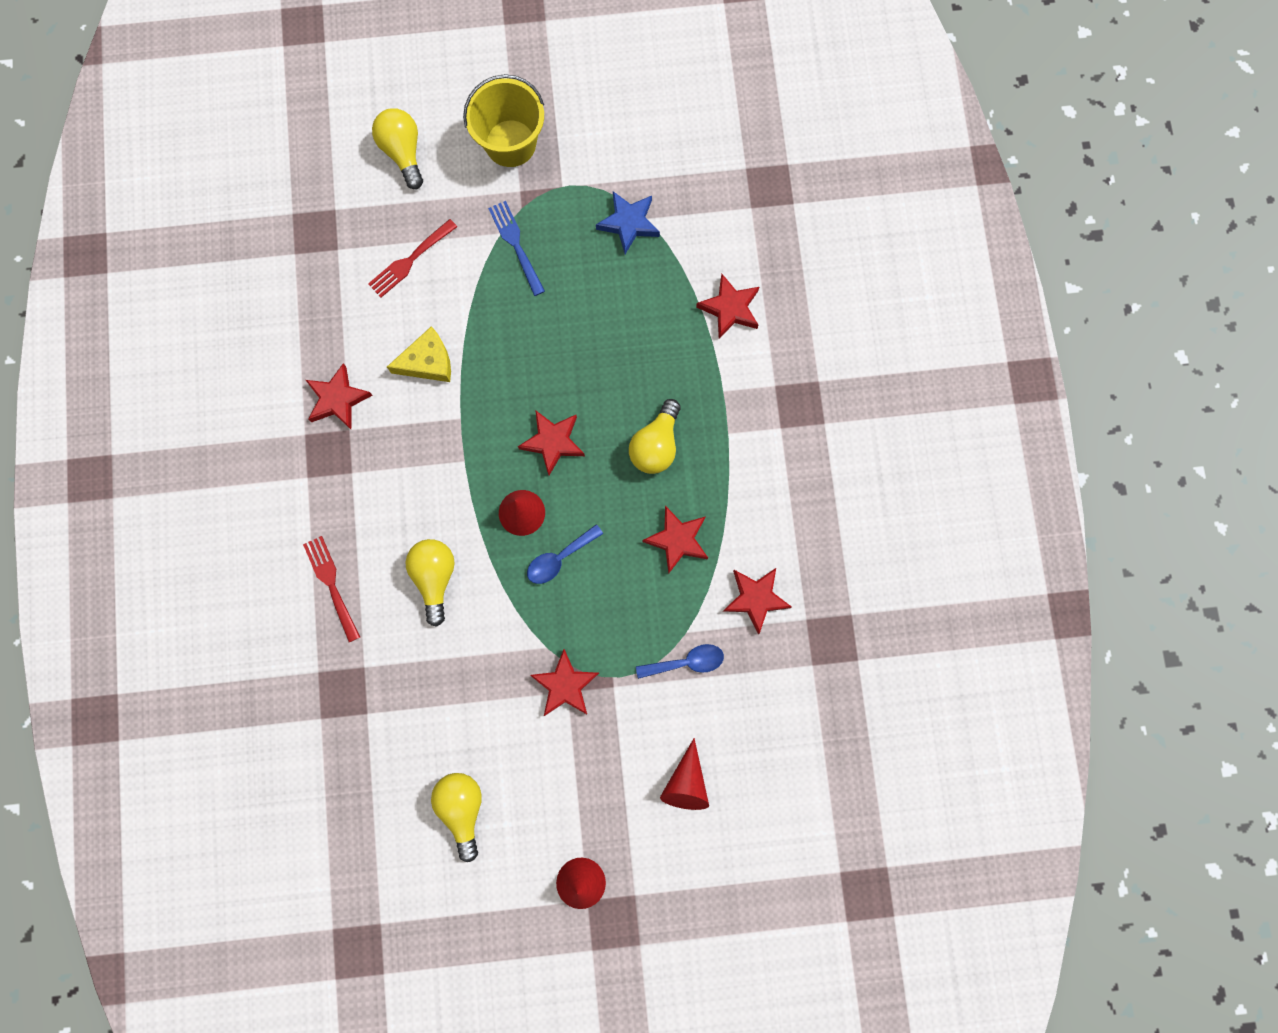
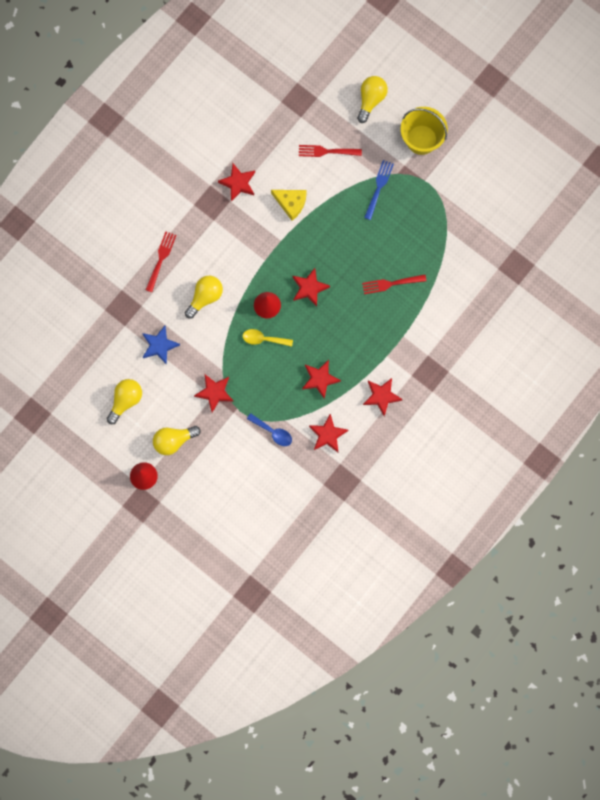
camera: 45 degrees right, 0 degrees up
(559, 558) = (263, 339): blue spoon -> yellow spoon
(629, 223) = (437, 224): blue star -> blue star (159, 346)
(645, 343) = (391, 283): none -> red fork
(656, 445) = (351, 331): yellow light bulb -> yellow light bulb (173, 441)
(686, 783) = (224, 479): red cone -> none
(730, 308) = (442, 303): red star -> red star (381, 396)

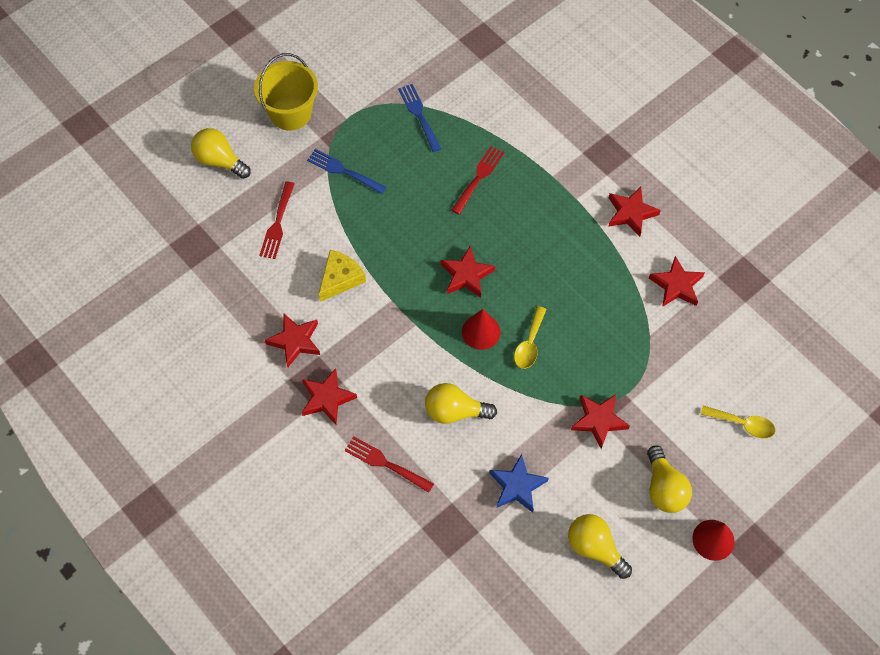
camera: 80 degrees left, 15 degrees down
(205, 297) = (455, 411): yellow light bulb -> yellow light bulb turned 45 degrees counterclockwise
(228, 489) = (742, 424): none -> yellow spoon
(273, 432) = (665, 353): blue spoon -> none
(320, 379) = (597, 282): red star -> red star (327, 398)
(391, 283) = (478, 178): red fork -> red fork turned 150 degrees counterclockwise
(437, 232) = (419, 115): none -> blue fork

